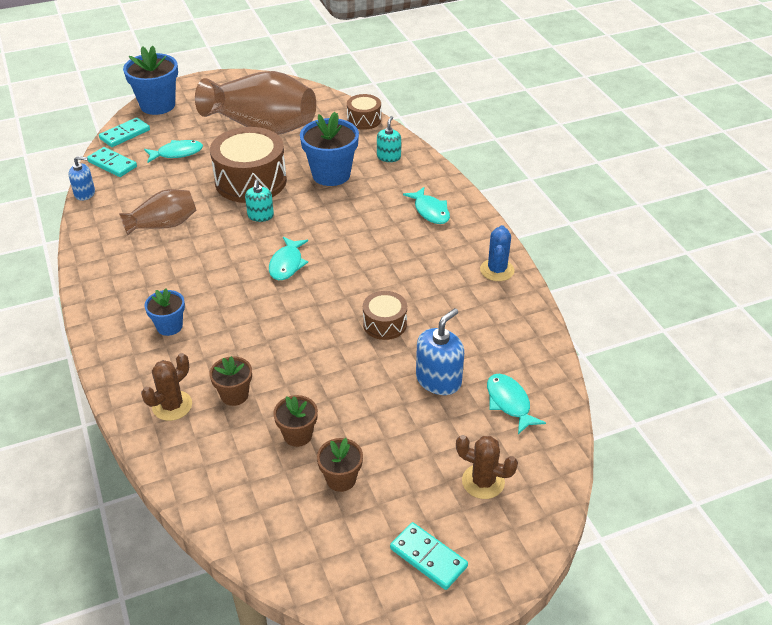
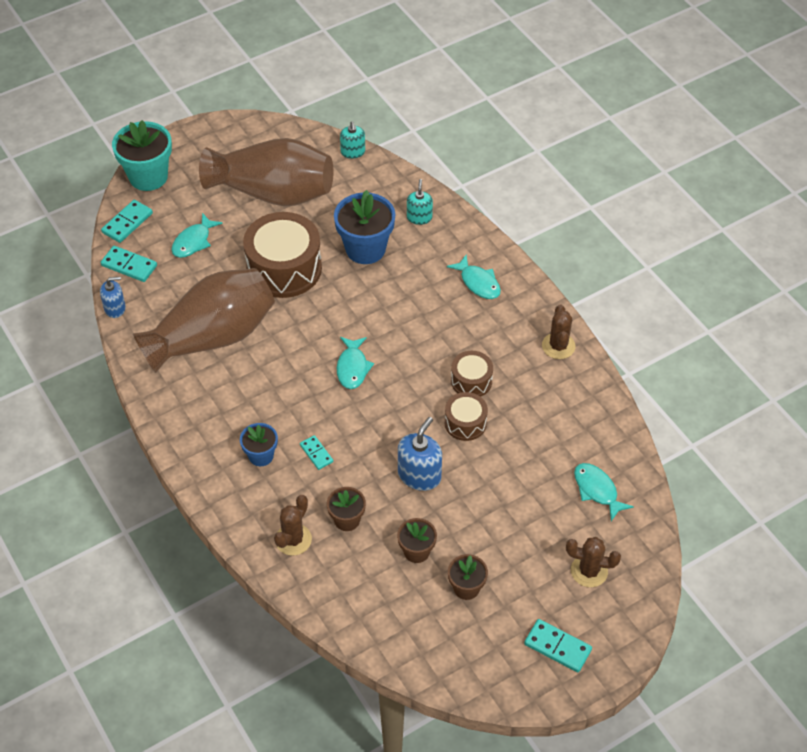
camera: 10 degrees left, 10 degrees up
(157, 105) = (148, 177): blue flower pot -> turquoise flower pot
(163, 225) = (212, 337): brown vase -> brown vase, size x1.85
(177, 153) = (193, 241): turquoise fish -> turquoise fish turned 150 degrees clockwise
(225, 331) = (316, 453): none -> turquoise domino
(260, 216) = (308, 312): turquoise soap dispenser -> turquoise soap dispenser (353, 152)
(364, 120) = (380, 169): brown drum -> brown drum (471, 381)
(438, 380) = (529, 476): blue soap dispenser -> blue soap dispenser (419, 475)
(497, 270) = (558, 346): blue cactus -> brown cactus

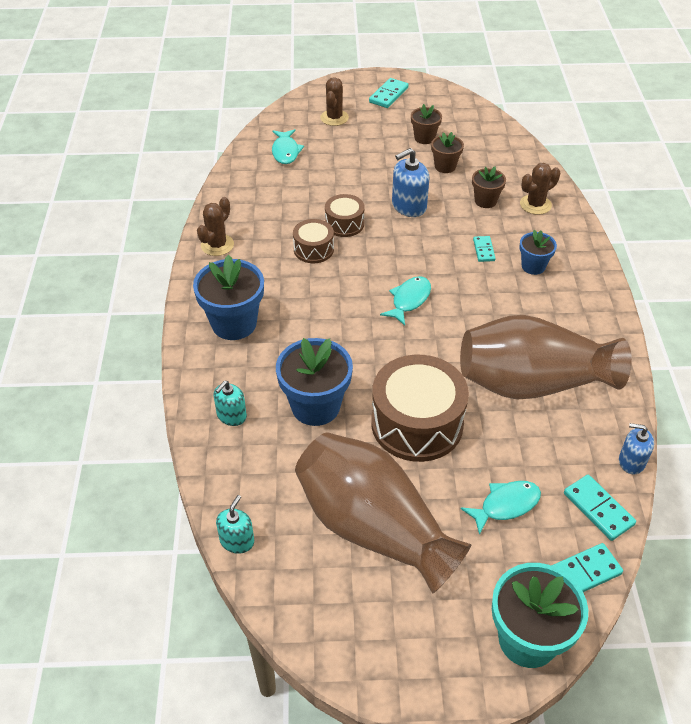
camera: 150 degrees left, 5 degrees down
(478, 283) = (234, 323): turquoise fish -> blue flower pot
(557, 647) = (388, 95): turquoise domino -> turquoise domino turned 60 degrees clockwise
(589, 571) = (334, 118): brown cactus -> brown cactus turned 60 degrees clockwise

